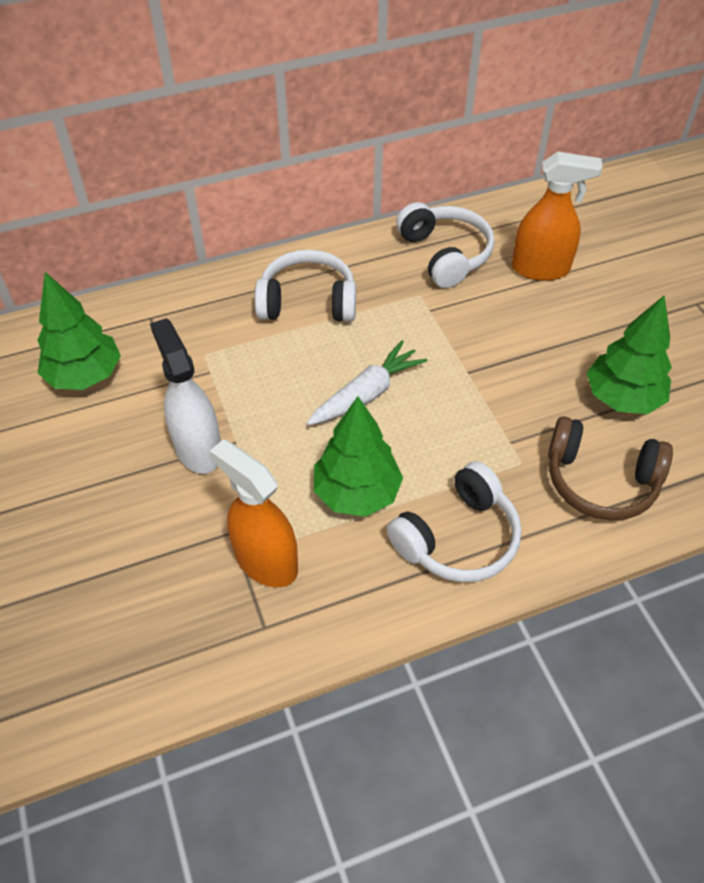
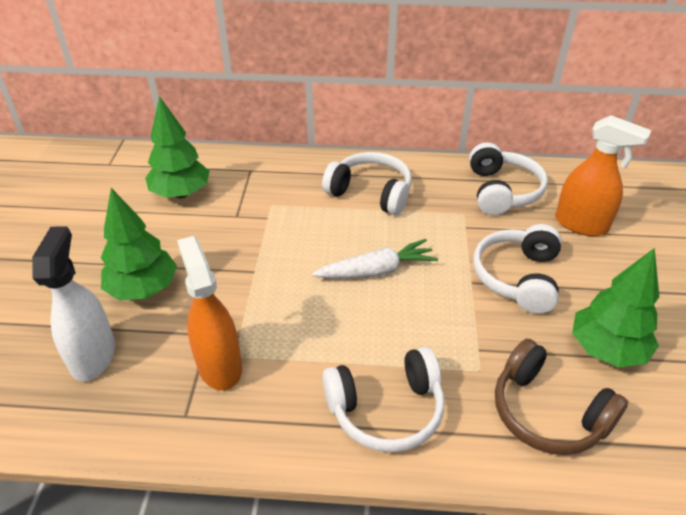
camera: 25 degrees right, 10 degrees down
(198, 448) = (224, 266): white spray bottle -> white spray bottle (93, 356)
(357, 493) = (323, 342): green tree -> green tree (143, 289)
(509, 351) = (518, 277): none -> white headphones

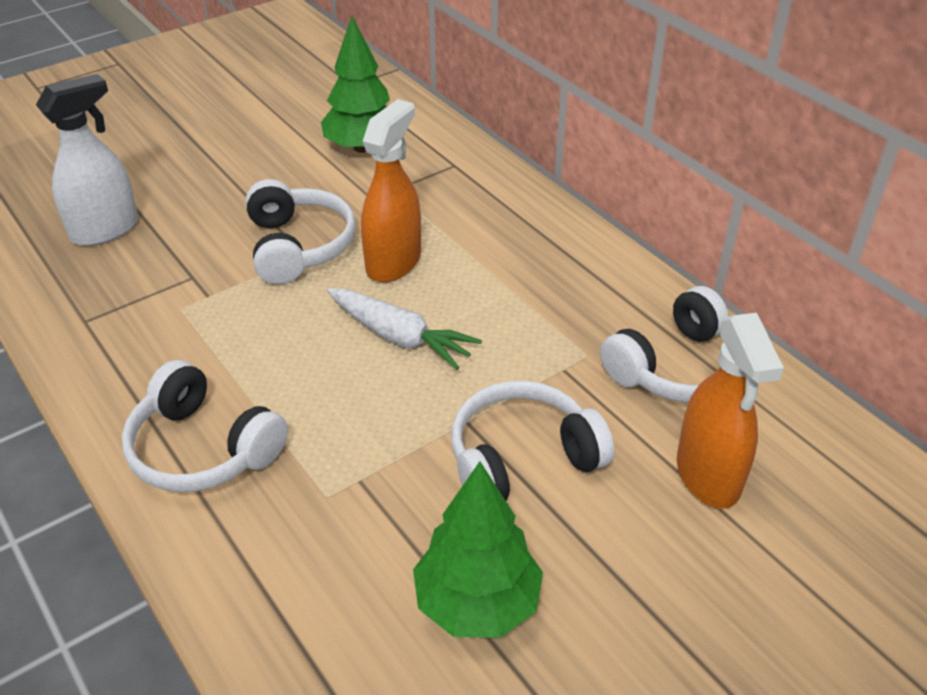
camera: 50 degrees right, 0 degrees up
(143, 289) = (209, 206): green tree -> none
(219, 365) = (160, 306): orange spray bottle -> orange spray bottle (394, 262)
(370, 193) = (527, 264): white headphones -> white headphones (298, 246)
(547, 412) = (314, 587): brown headphones -> none

